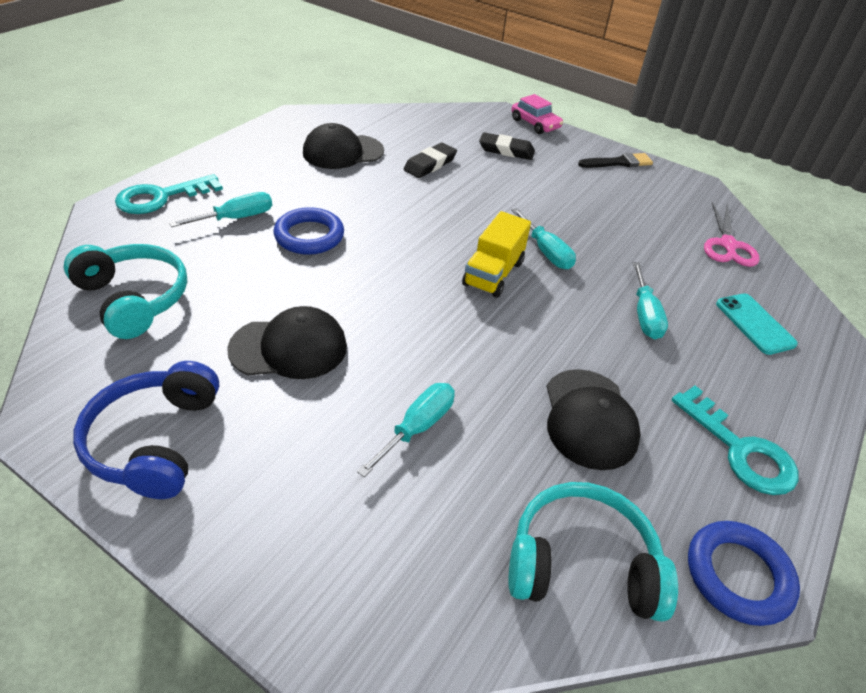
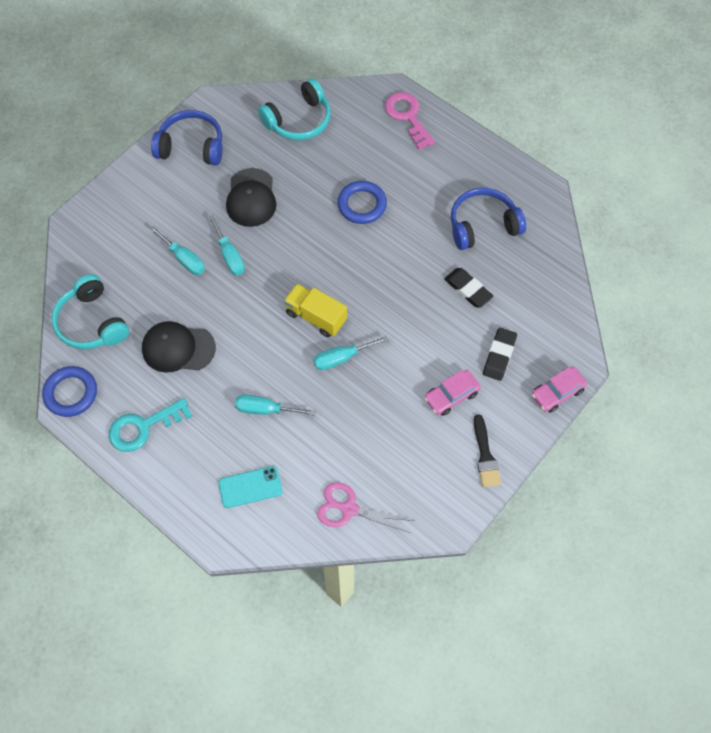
camera: 100 degrees right, 20 degrees up
(161, 197) = (407, 116): turquoise key -> pink key
(236, 218) = (383, 161): turquoise screwdriver -> turquoise screwdriver (229, 255)
(343, 152) = (483, 225): black cap -> blue headphones
(563, 178) = (451, 396): none -> pink car
(582, 563) = (92, 322): turquoise headphones -> turquoise headphones turned 135 degrees clockwise

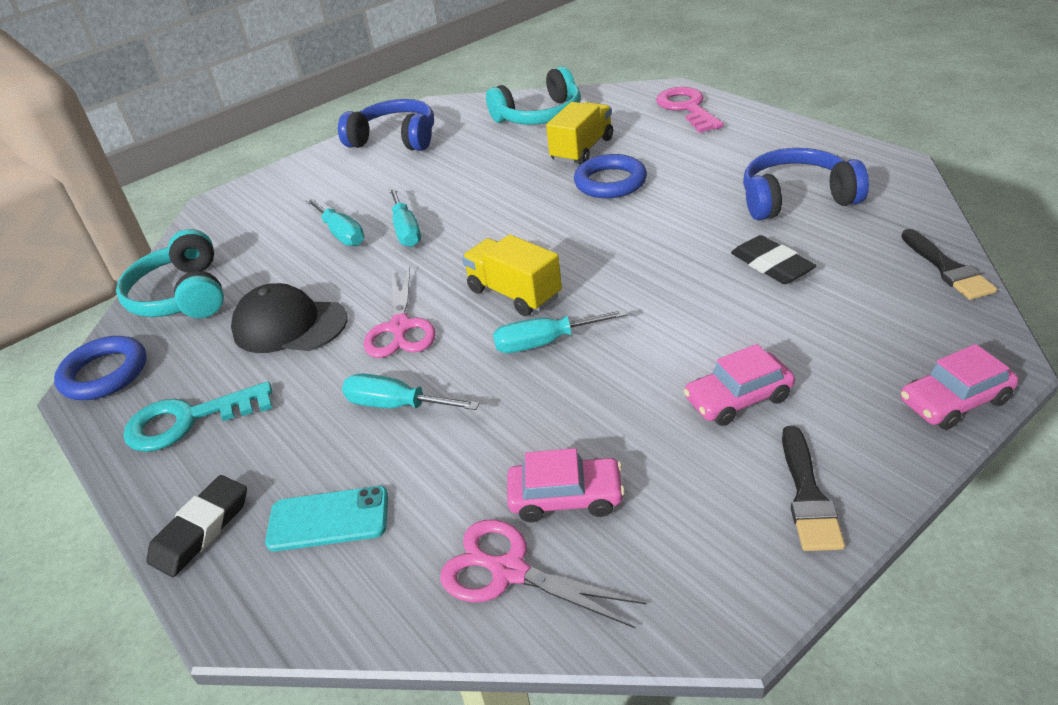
camera: 15 degrees right, 25 degrees down
(251, 198) = (455, 178): black cap -> none
(251, 348) = (400, 328): none -> pink scissors
(337, 166) = (582, 150): none -> yellow truck
(370, 465) = (566, 497): none -> pink car
(499, 355) = (831, 346): black eraser -> black eraser (201, 530)
(565, 292) = (947, 268): none -> black brush

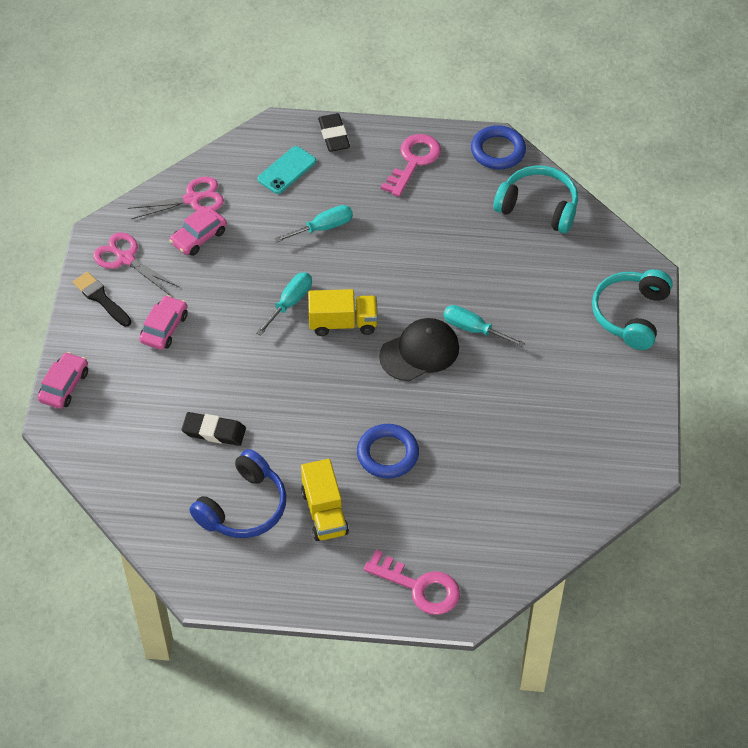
camera: 130 degrees right, 15 degrees up
(188, 421) = (413, 161): turquoise key -> pink key
(289, 325) = (443, 230): black cap -> black cap (419, 352)
(341, 234) = (512, 302): turquoise screwdriver -> none
(395, 139) = (617, 410): blue headphones -> none
(400, 328) = (379, 265): pink scissors -> pink scissors (125, 258)
(539, 116) = (535, 507): turquoise headphones -> turquoise headphones (630, 315)
(582, 150) = (448, 480): yellow truck -> yellow truck (324, 512)
(947, 268) = (111, 486): black brush -> none

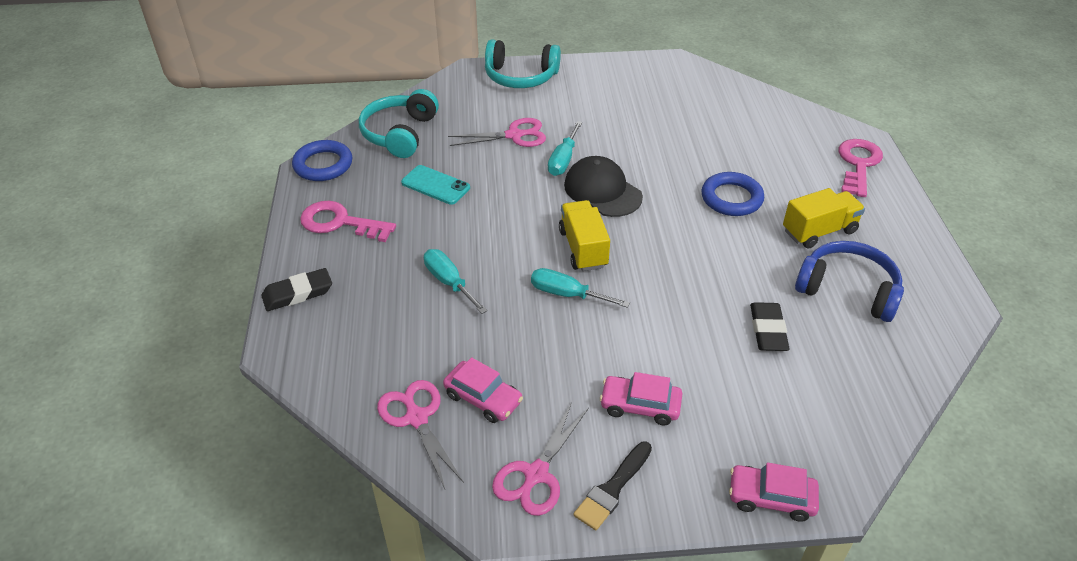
camera: 100 degrees left, 10 degrees down
(287, 170) = (358, 328): turquoise phone -> turquoise phone (435, 185)
(521, 296) = (514, 135): none -> pink scissors

